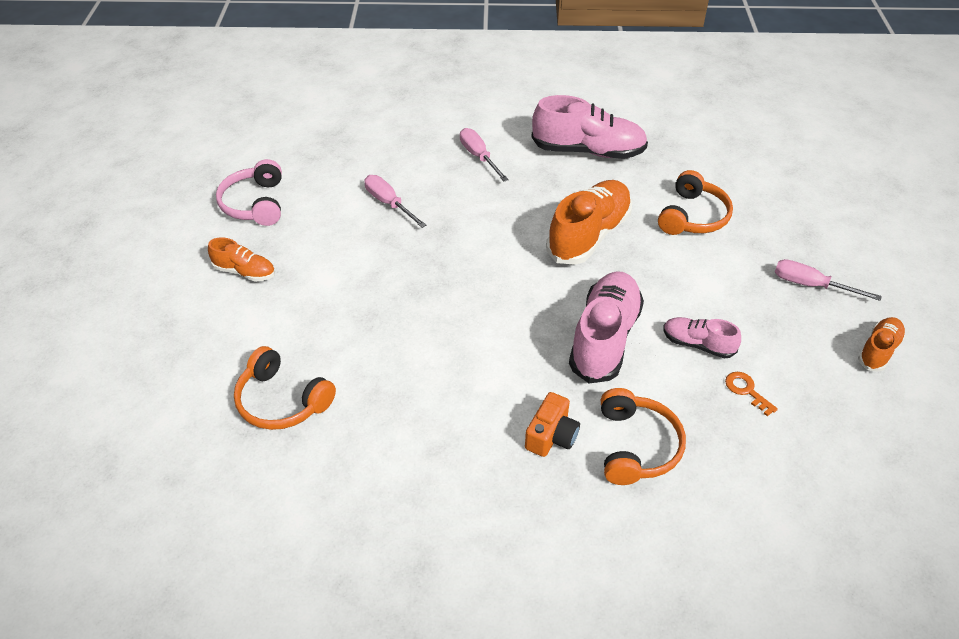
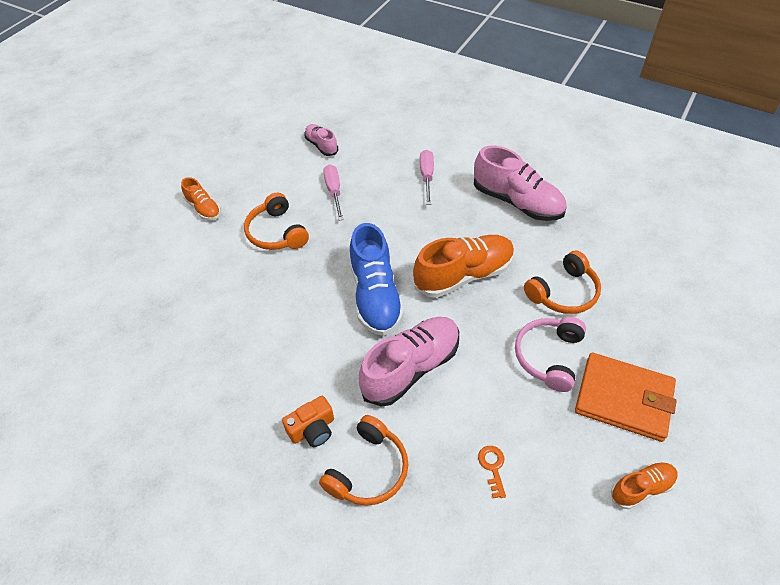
camera: 30 degrees right, 5 degrees up
(255, 204) = (246, 159): pink headphones -> pink headphones (548, 356)
(282, 401) = (158, 315): orange headphones -> orange headphones (276, 232)
(515, 287) = (375, 295): none -> blue shoe
(697, 344) = (482, 407): pink shoe -> pink shoe (321, 145)
(811, 285) = (624, 399): pink screwdriver -> orange wallet

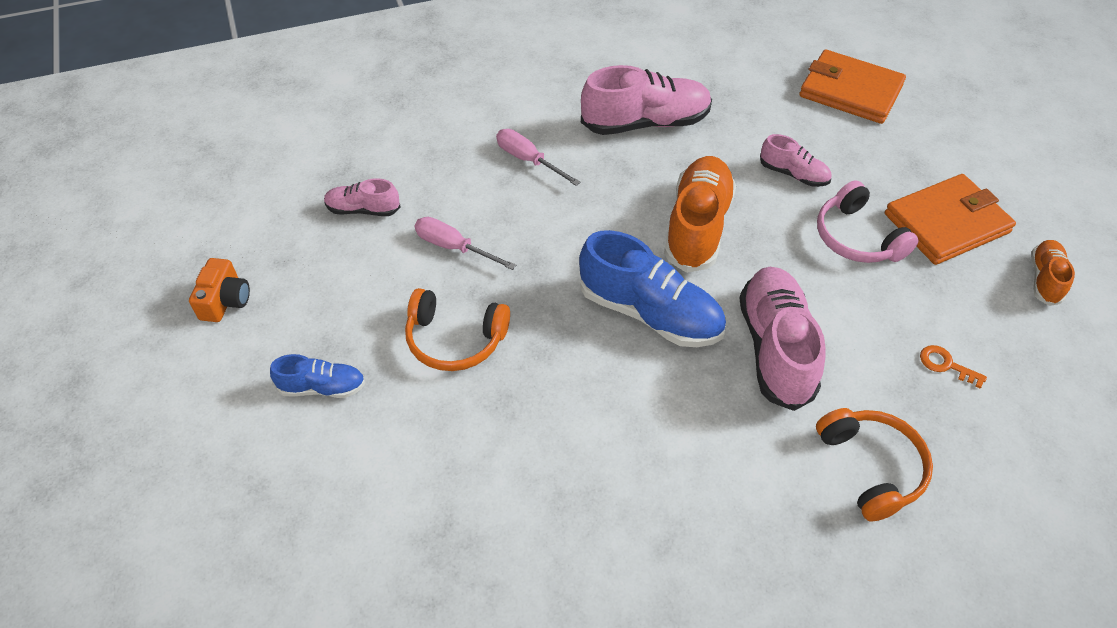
camera: 50 degrees left, 0 degrees up
(203, 208) = (322, 387): orange shoe -> blue shoe
(312, 429) = (779, 485): orange camera -> orange camera (225, 301)
(564, 292) = (793, 174): orange headphones -> pink shoe
(681, 276) = (850, 91): none -> orange wallet

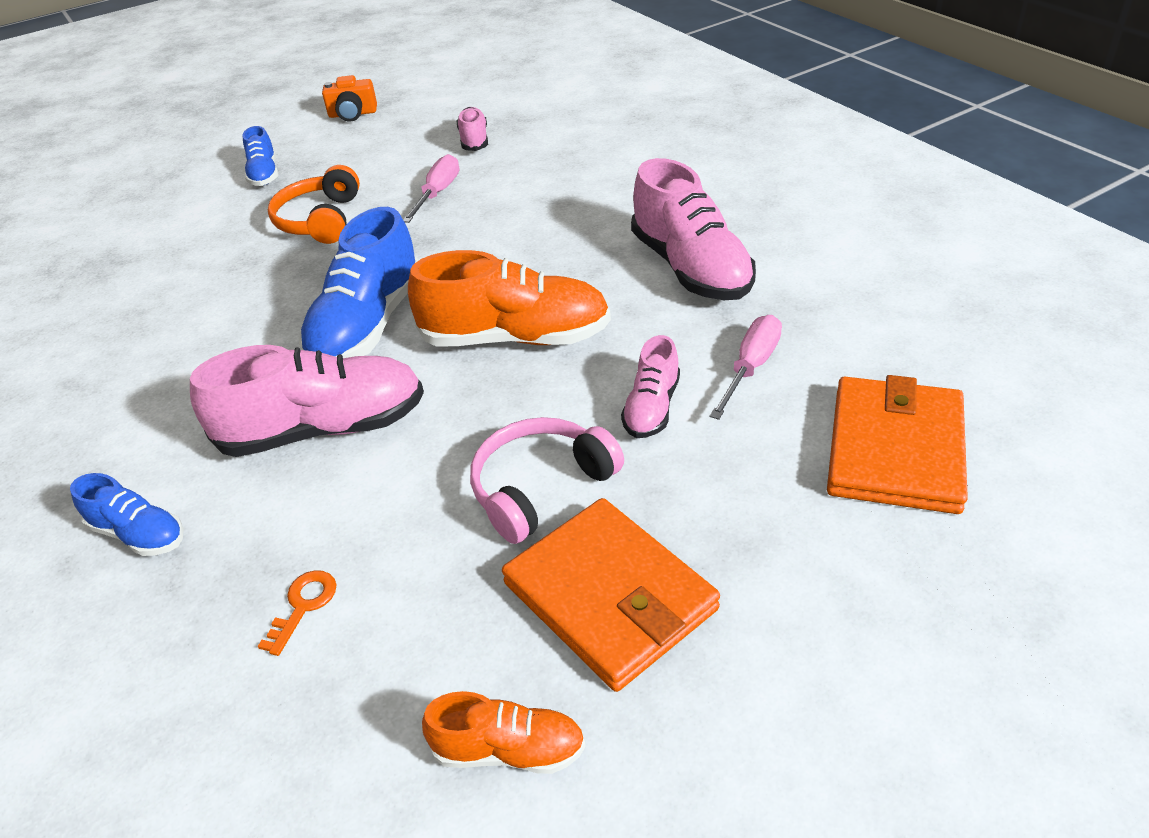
camera: 80 degrees right, 10 degrees down
(528, 160) = (582, 205): pink screwdriver -> pink screwdriver (750, 367)
(871, 467) = (139, 534): orange headphones -> blue shoe

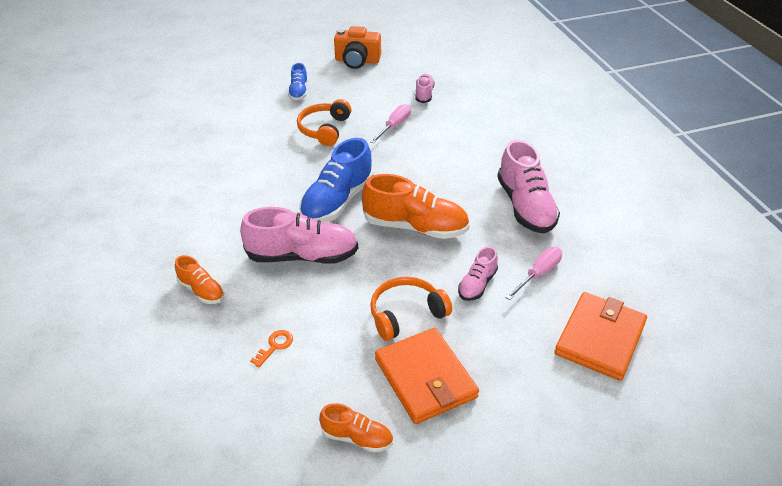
camera: 10 degrees right, 0 degrees up
(139, 534) = (201, 290): blue shoe -> orange shoe
(353, 114) = (357, 61): orange camera -> orange camera, size x1.51
(540, 487) = (406, 314): pink headphones -> orange headphones

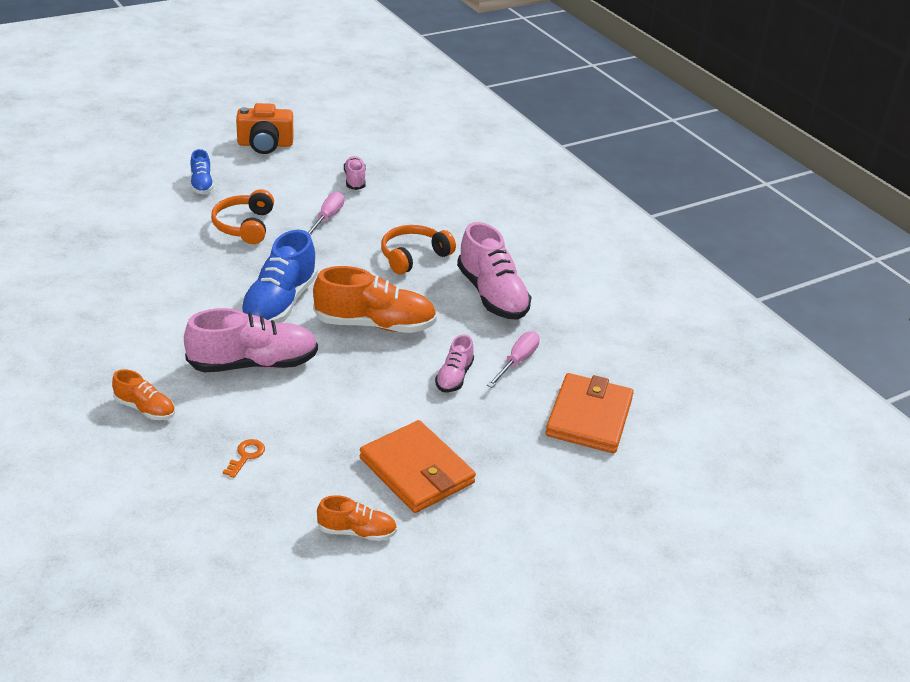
camera: 15 degrees left, 5 degrees down
(406, 314) = (383, 412): orange headphones -> orange headphones (413, 256)

